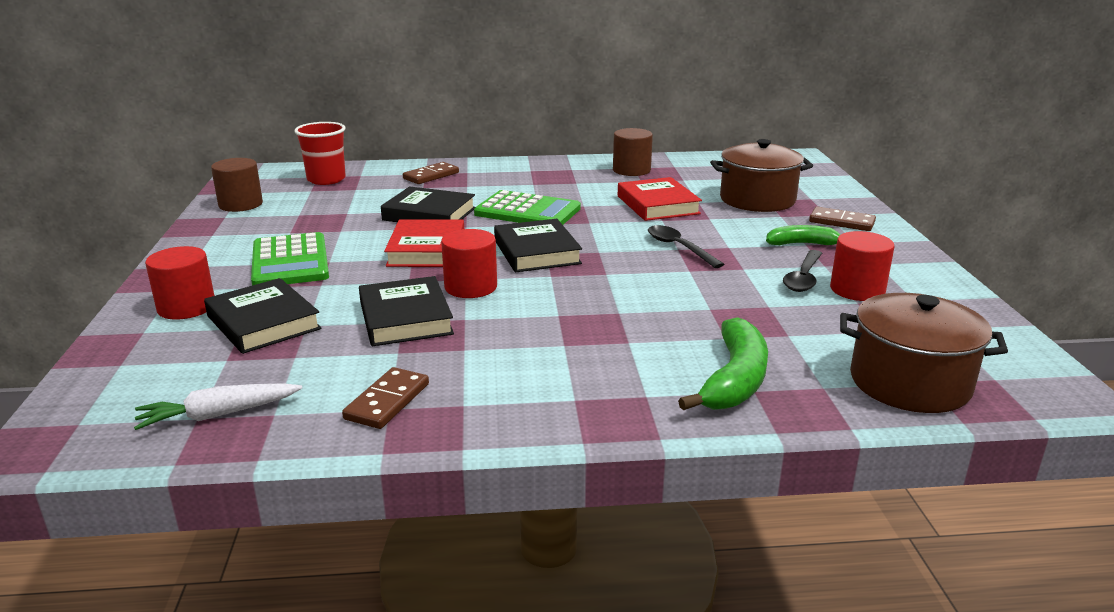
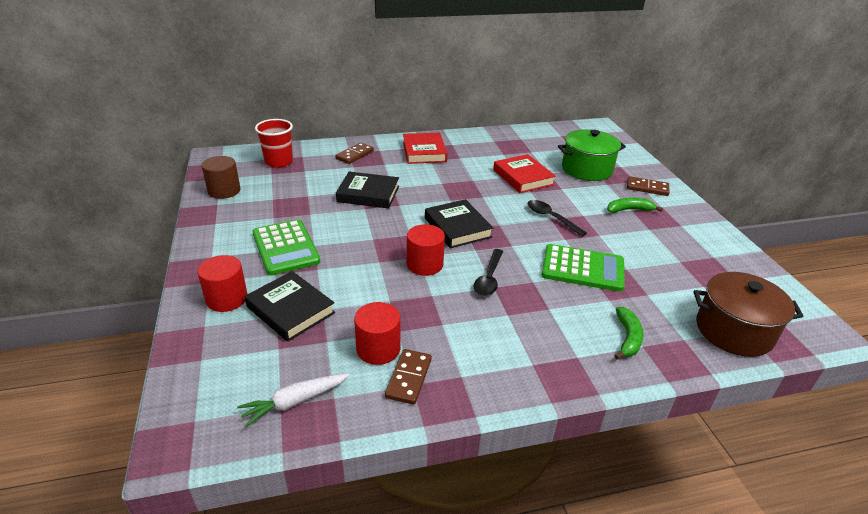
camera: 10 degrees left, 10 degrees up
(405, 318) = (390, 298): black book -> none
(427, 250) = (380, 230): red book -> red book (424, 152)
(527, 211) = (436, 188): green calculator -> green calculator (582, 268)
(631, 170) = (493, 144): brown cylinder -> none
(734, 380) = (627, 338): green banana -> green banana, size x0.64
(757, 200) = (586, 169): brown pot -> green pot
(803, 278) = (640, 242): black spoon -> black spoon (489, 278)
(857, 290) = (676, 250): red cylinder -> red cylinder (378, 349)

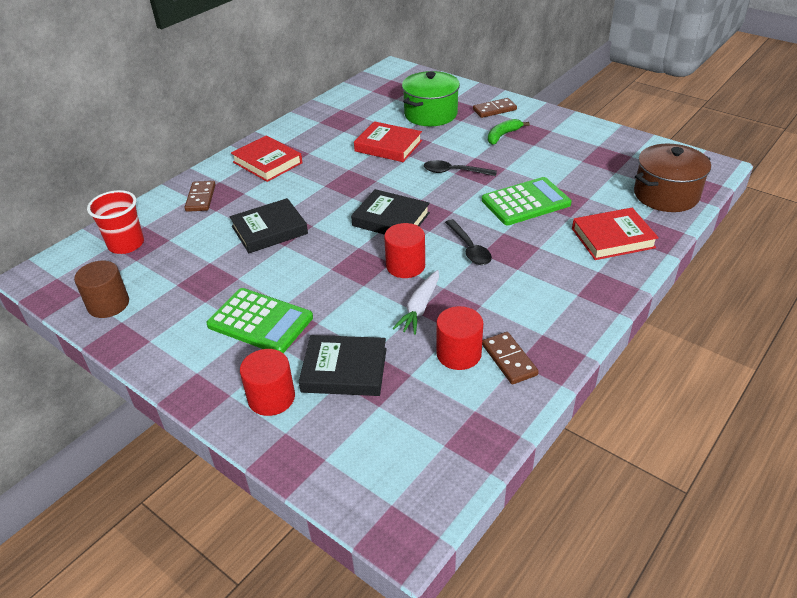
camera: 35 degrees left, 5 degrees up
(294, 402) = (450, 434): white carrot -> white carrot (419, 308)
(627, 338) = (612, 238): green banana -> red book

